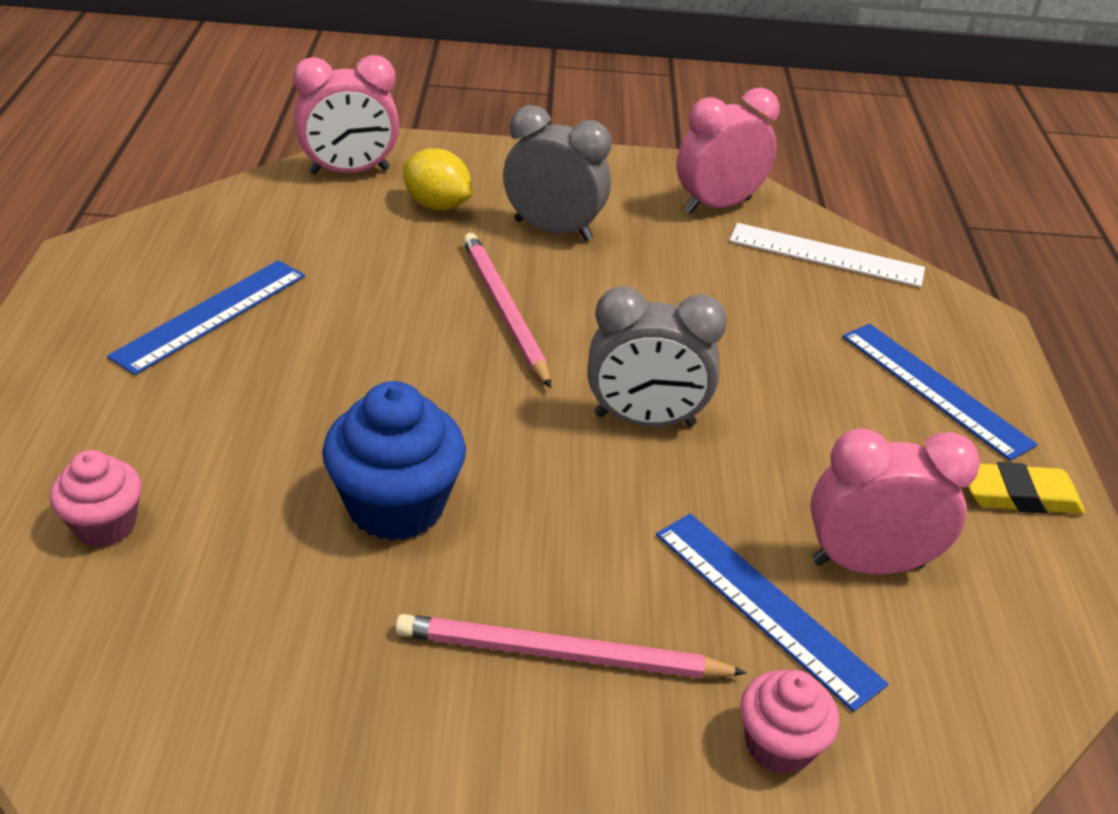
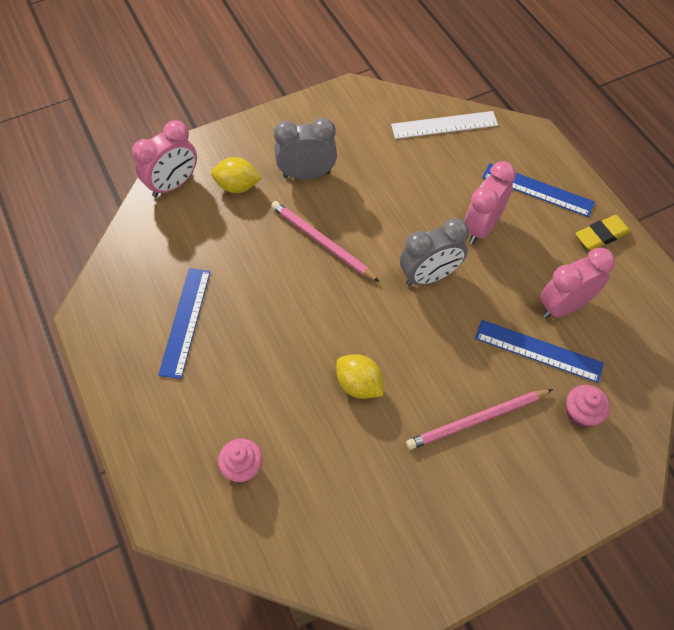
camera: 25 degrees left, 20 degrees up
(396, 506) = (359, 385): blue cupcake -> yellow lemon
(717, 205) = (373, 115): pink clock -> pink clock (481, 227)

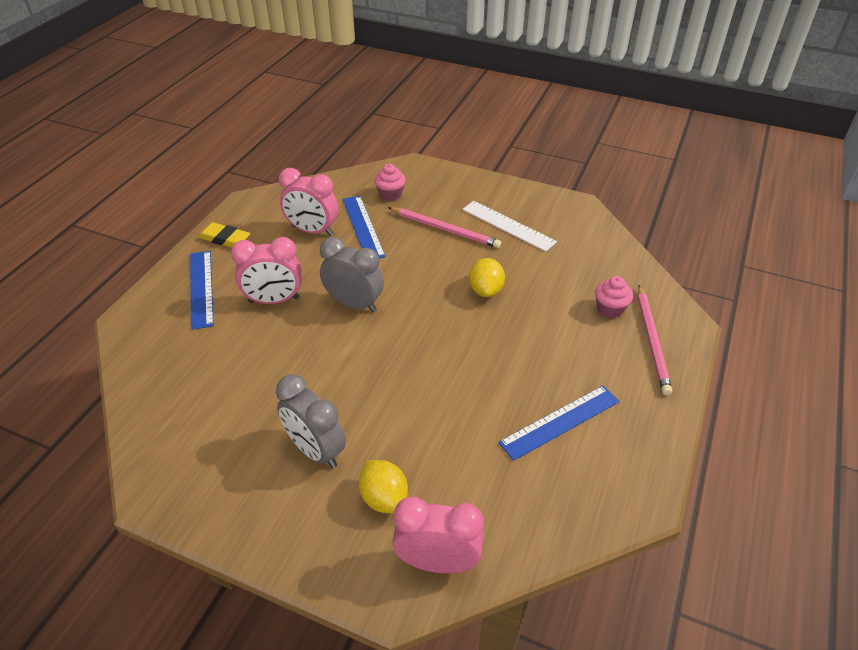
camera: 130 degrees left, 15 degrees down
(322, 242) = (386, 386): pink pencil -> pink pencil (652, 341)
(444, 125) = (158, 385): white ruler -> white ruler (508, 225)

